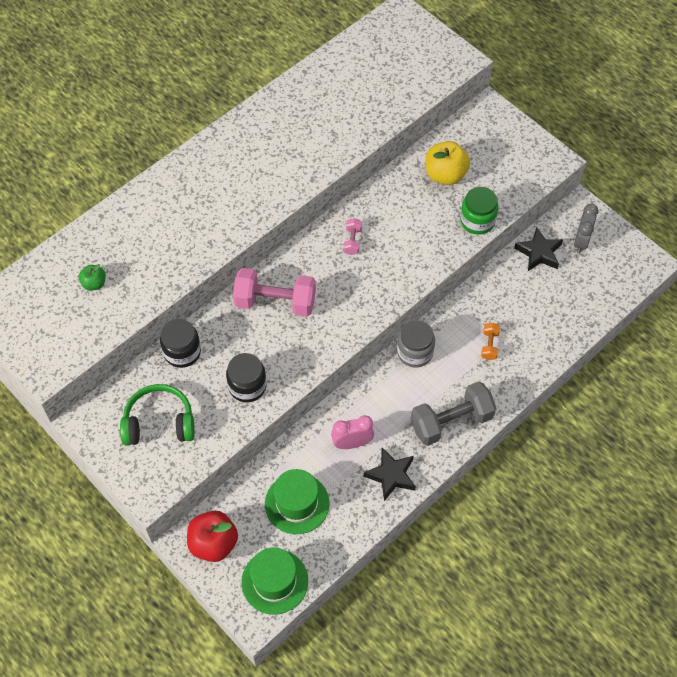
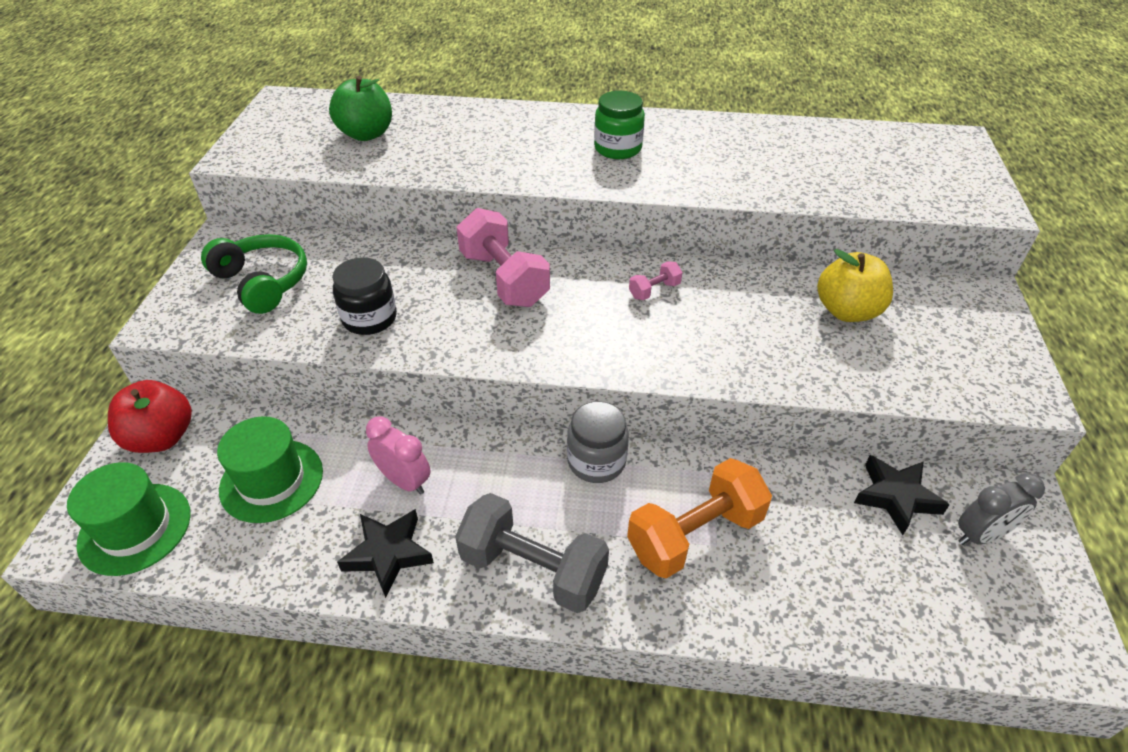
camera: 50 degrees right, 15 degrees down
(94, 283) = (366, 134): green apple -> green apple, size x1.83
(182, 352) = (369, 251): black jar -> none
(477, 221) = (831, 377): green jar -> green jar (618, 148)
(489, 345) = (695, 535): orange dumbbell -> orange dumbbell, size x2.17

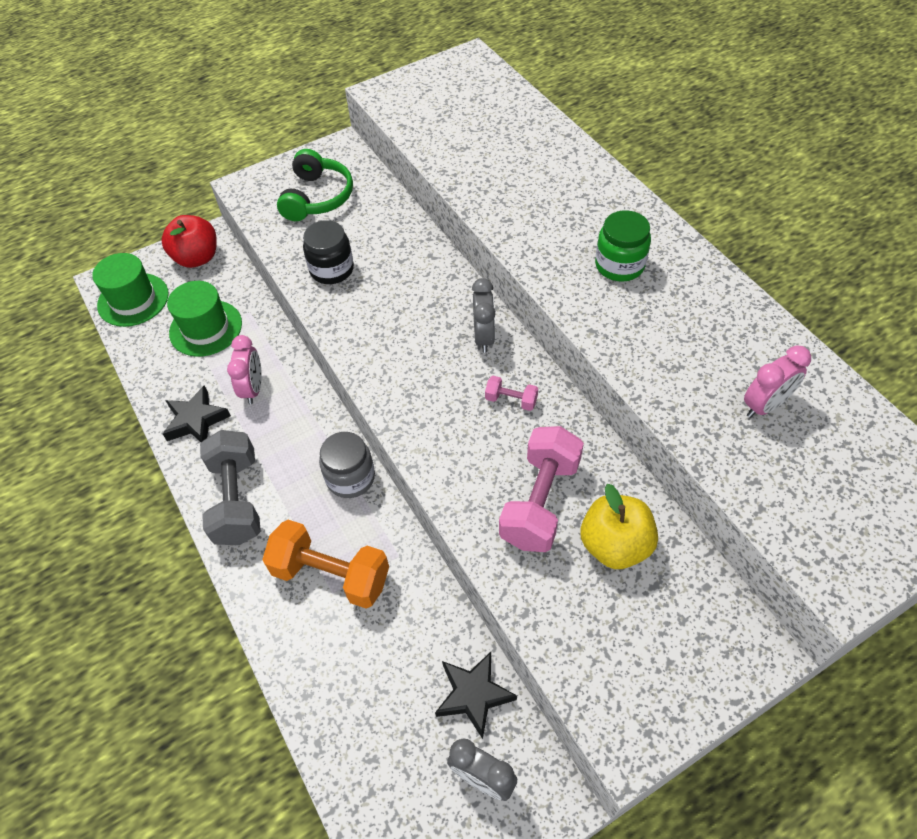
camera: 55 degrees right, 10 degrees up
(366, 134) = (475, 126): green apple -> none
(504, 279) = (437, 307): pink dumbbell -> pink dumbbell (540, 502)
(570, 271) = (484, 337): none -> grey clock
(817, 159) = (765, 405): none -> pink clock

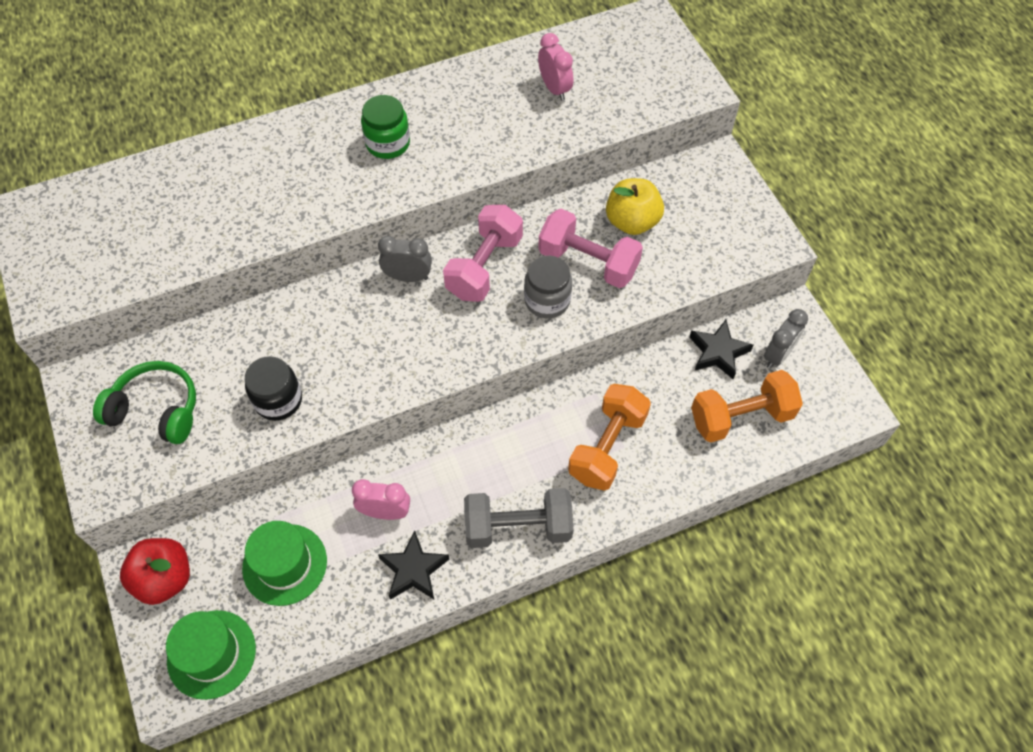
camera: 85 degrees left, 5 degrees up
(350, 478) = (511, 425): grey jar -> grey jar (547, 300)
(382, 729) = (741, 417): none -> orange dumbbell
(511, 400) = (484, 266): pink dumbbell -> pink dumbbell, size x2.17

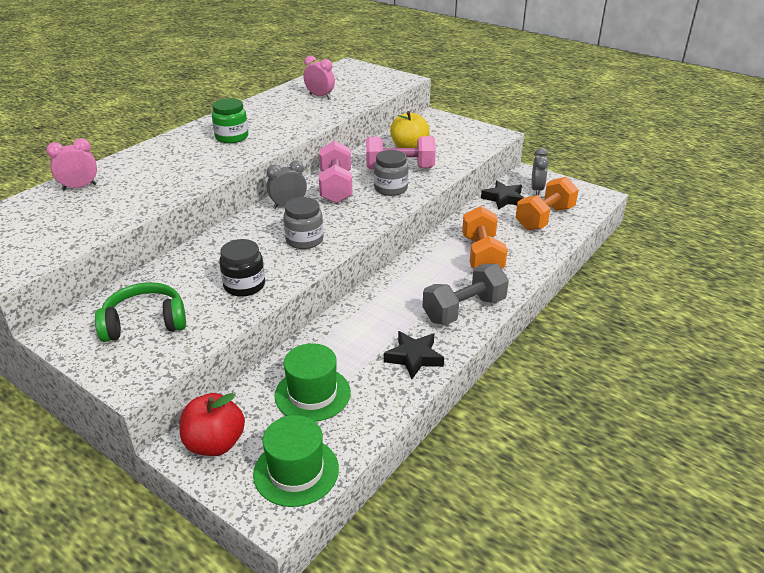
camera: 30 degrees left, 25 degrees down
(385, 352) = (304, 240): none -> grey jar
(385, 512) = (365, 337): pink clock -> pink clock (79, 187)

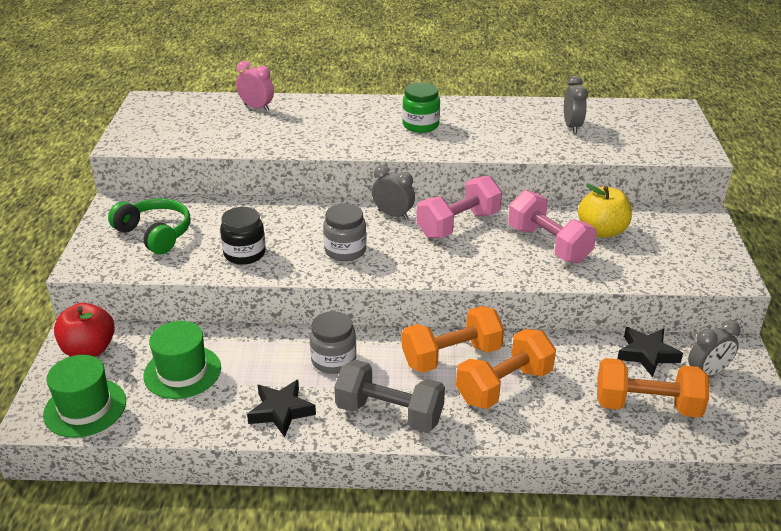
camera: 55 degrees right, 0 degrees up
(320, 96) = (572, 127): pink clock -> grey clock
(390, 188) = (498, 257): grey jar -> grey jar (333, 360)
(434, 262) = (451, 356): none -> orange dumbbell

